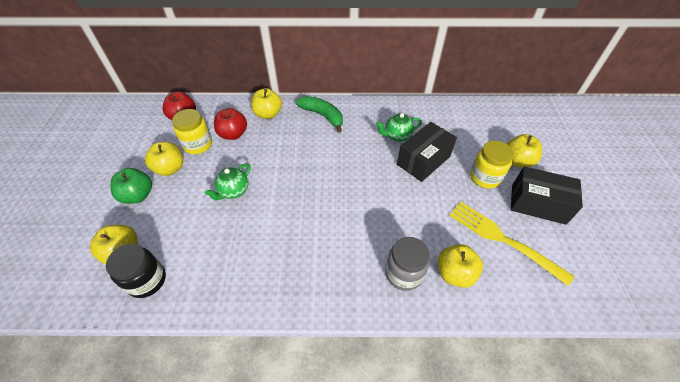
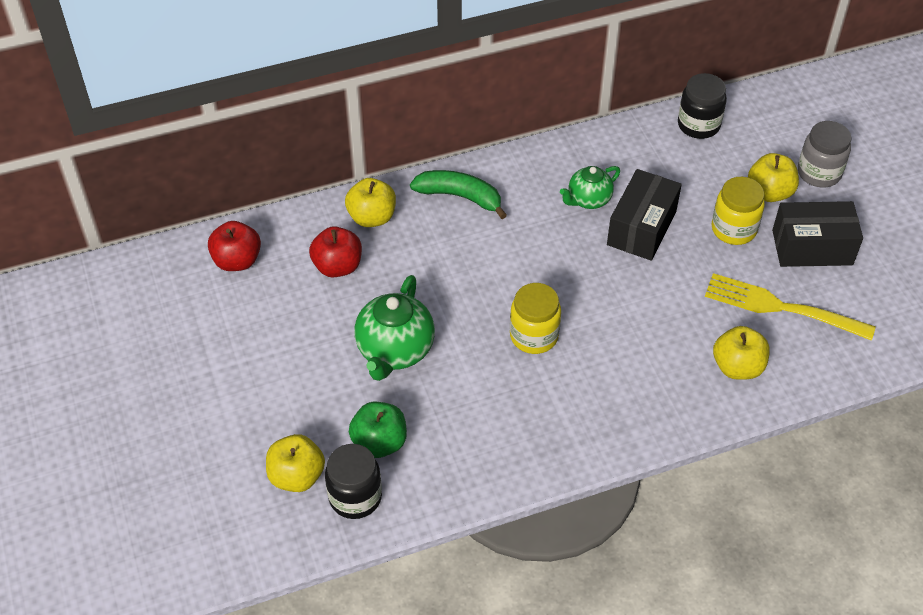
camera: 20 degrees left, 0 degrees up
(138, 195) = (257, 398): green apple -> green apple (379, 442)
(170, 168) = (276, 346): yellow apple -> none
(198, 145) = (293, 298): yellow jar -> yellow jar (534, 336)
(233, 191) = (395, 351): green teapot -> green teapot, size x1.62
(403, 274) = (676, 387): grey jar -> grey jar (819, 173)
(483, 112) = (698, 125): none -> black jar

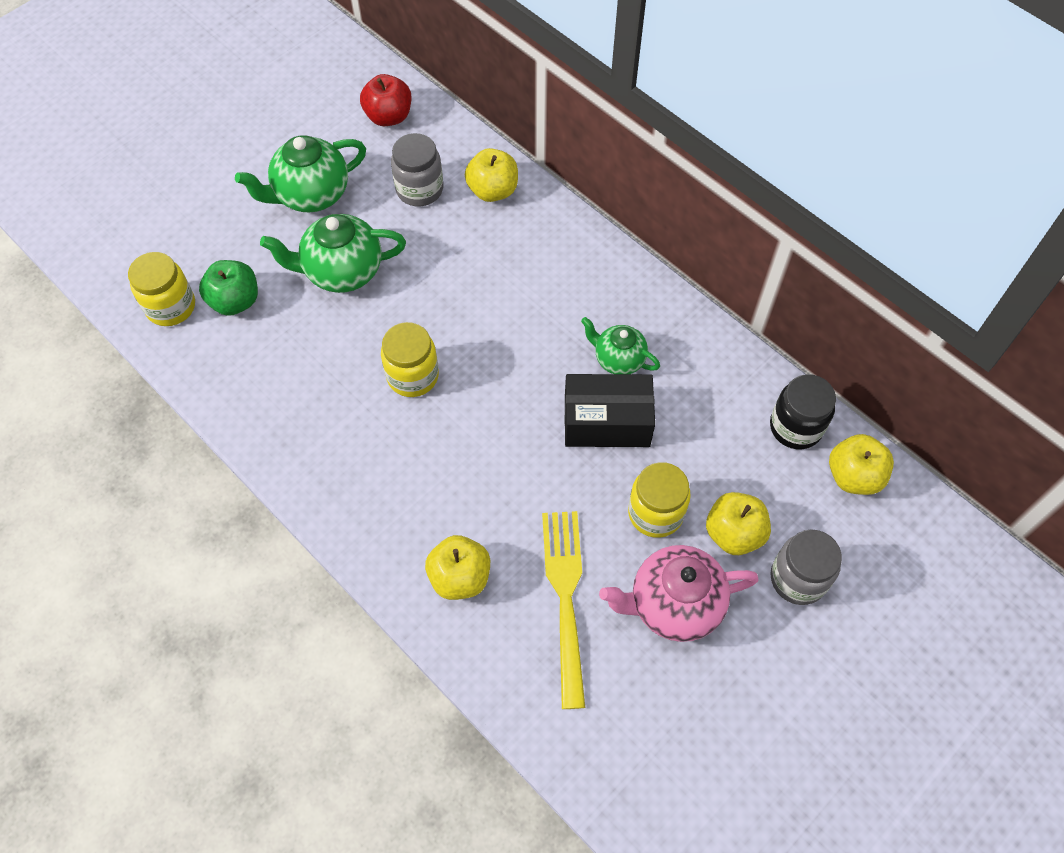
camera: 65 degrees right, 10 degrees up
(291, 347) = (311, 195): none -> green teapot
(297, 476) = (176, 256): yellow apple -> yellow apple (853, 476)
(337, 266) = (419, 189): red apple -> grey jar
(355, 497) = (171, 307): black jar -> yellow jar
(460, 197) = (558, 248): green banana -> none
(812, 247) = (673, 604): black box -> pink teapot

